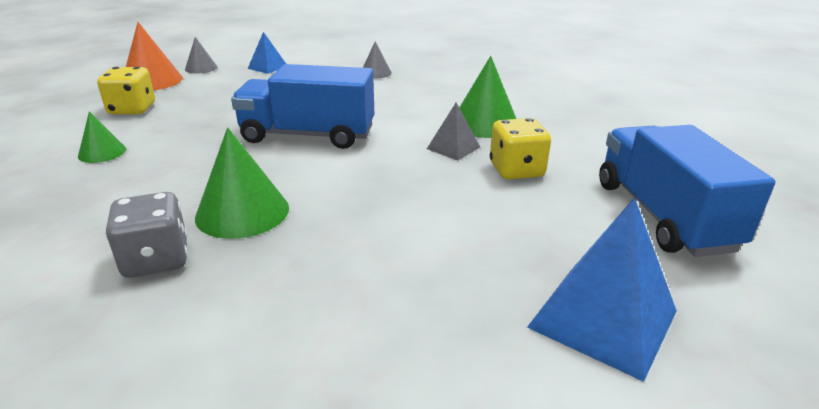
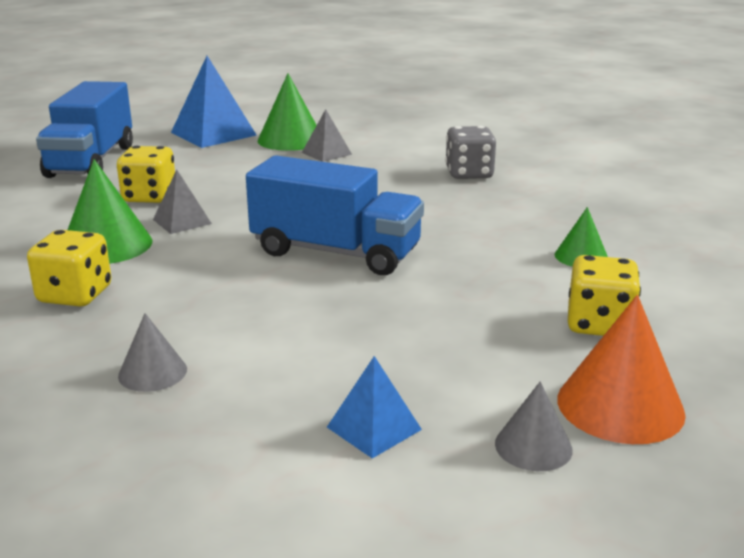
camera: 165 degrees left, 5 degrees down
(242, 212) = (411, 192): green cone -> green cone (290, 140)
(374, 283) = (326, 153): none -> grey pyramid
(457, 95) = (75, 295): none -> yellow dice

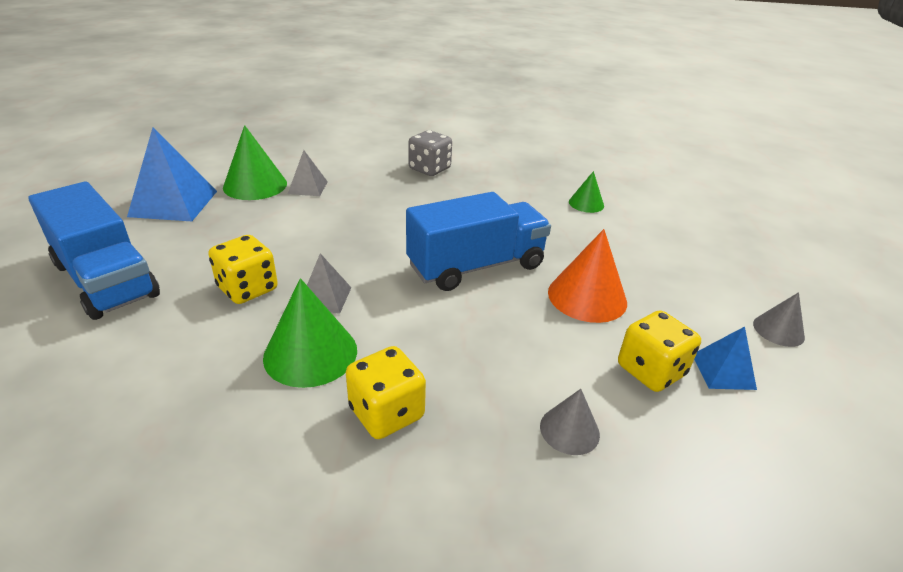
camera: 50 degrees left, 10 degrees up
(599, 324) = (668, 243): yellow dice -> yellow dice (650, 371)
(620, 406) = (755, 284): orange cone -> orange cone (587, 297)

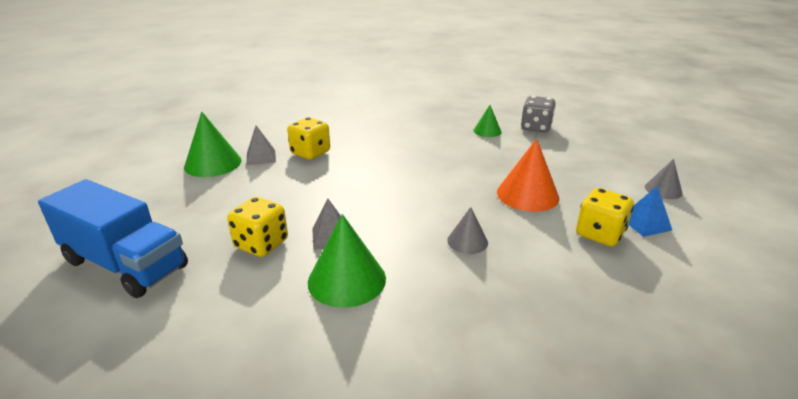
camera: 15 degrees left, 5 degrees down
(174, 203) = (147, 191): blue pyramid -> none
(386, 413) = (434, 307): yellow dice -> yellow dice (310, 153)
(429, 169) = (353, 126): grey dice -> grey dice (536, 127)
(476, 266) = (435, 190): blue truck -> none
(569, 430) = (571, 285): grey cone -> grey cone (467, 241)

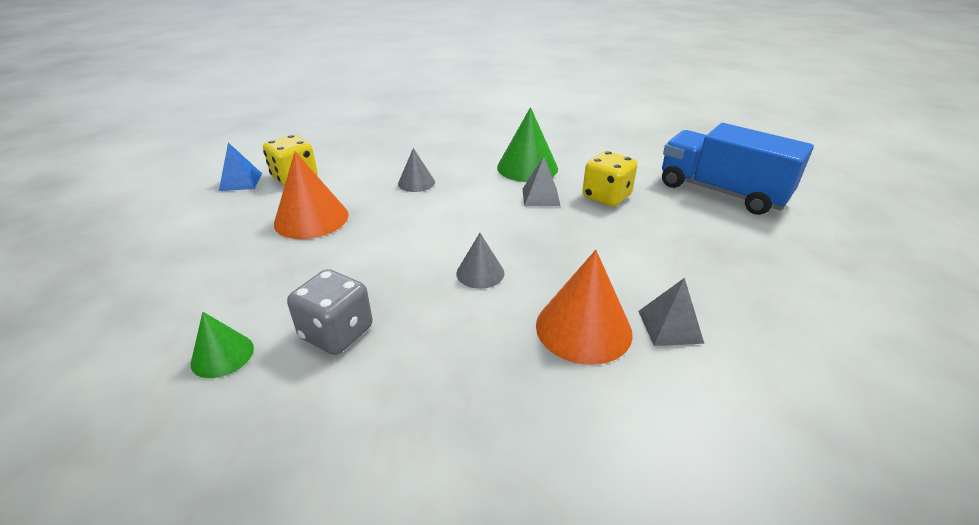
camera: 170 degrees left, 5 degrees up
(213, 163) = (746, 319): green cone -> none
(310, 153) = (583, 328): yellow dice -> orange cone
(536, 127) = (115, 355): grey dice -> grey dice (337, 333)
(663, 190) = (156, 210): grey cone -> grey cone (480, 273)

